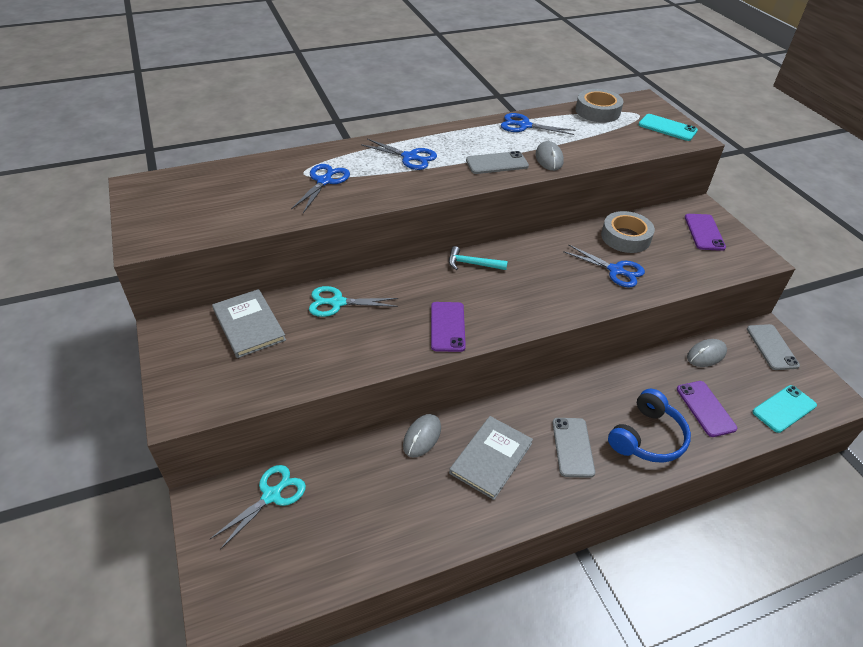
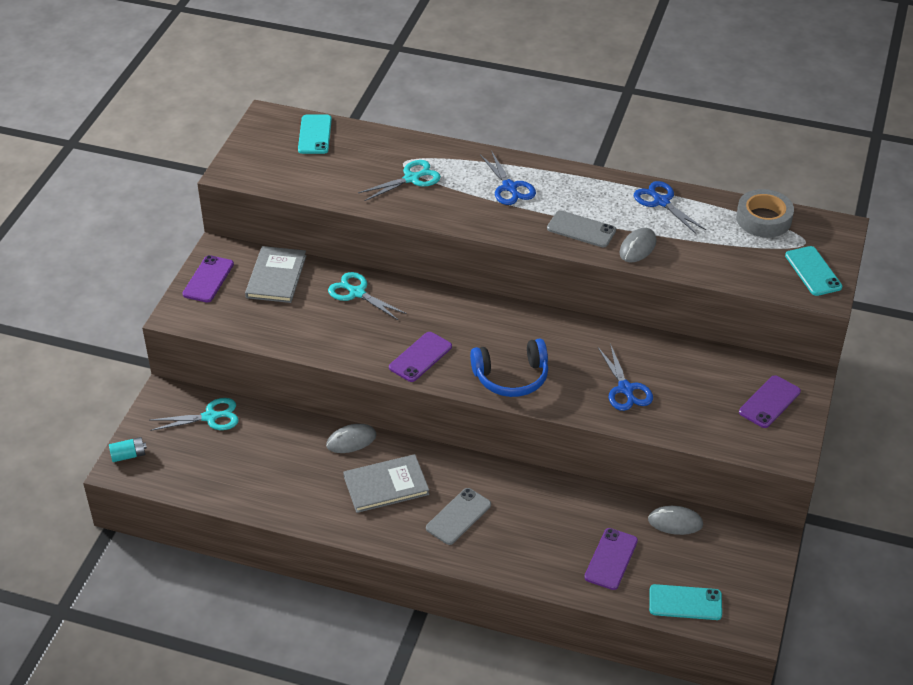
camera: 40 degrees right, 0 degrees up
(181, 360) = (208, 279): none -> purple phone
(199, 182) = (315, 135): none -> turquoise phone
(218, 593) = (128, 455): none -> turquoise battery
(324, 181) = (411, 179): blue scissors -> turquoise scissors
(472, 264) = (502, 317): turquoise hammer -> none
(625, 237) = (679, 365): grey tape -> none
(647, 437) = (529, 547): blue headphones -> blue headphones (511, 377)
(772, 347) = (753, 554): grey phone -> none

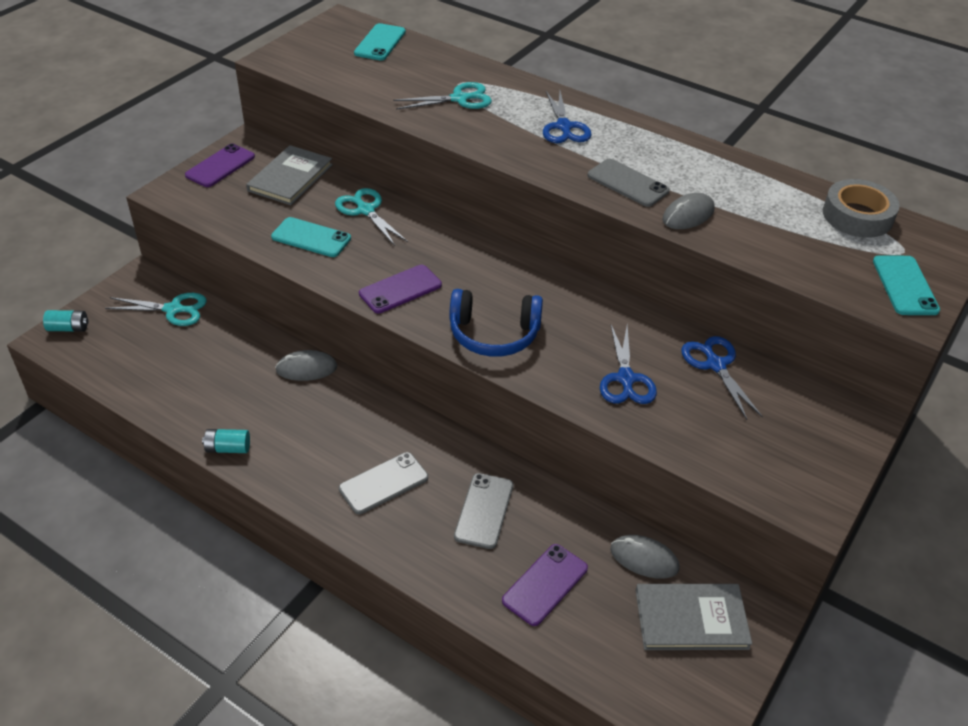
camera: 15 degrees right, 0 degrees up
(322, 520) = (228, 448): none -> turquoise battery
(386, 485) = (319, 427): grey book -> grey book (691, 619)
(544, 517) = (484, 511): none -> grey phone
(661, 202) = (736, 174): blue scissors -> blue scissors (715, 365)
(685, 602) = (619, 669): turquoise phone -> turquoise phone (311, 238)
(769, 402) = (805, 437): purple phone -> none

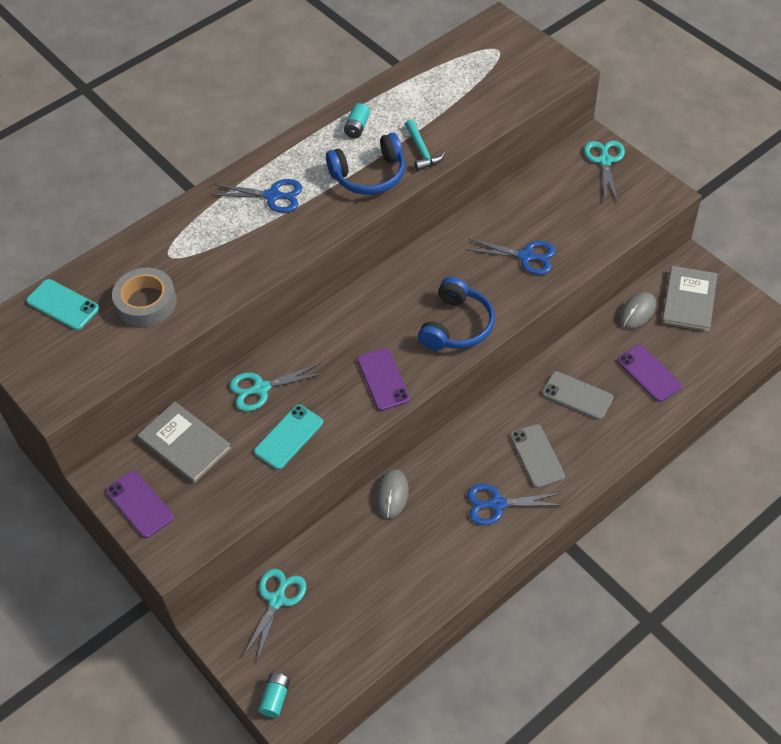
camera: 70 degrees left, 10 degrees up
(228, 448) = (473, 564): turquoise battery -> turquoise battery (357, 127)
(459, 99) = (197, 260): turquoise scissors -> turquoise scissors (605, 161)
(627, 183) = (369, 175): grey phone -> blue headphones
(688, 215) = (422, 150): grey mouse -> turquoise hammer
(715, 365) = (524, 201): blue scissors -> blue scissors (497, 504)
(857, 216) = (451, 59): grey tape -> grey tape (146, 302)
(905, 285) = (534, 62): turquoise phone -> none

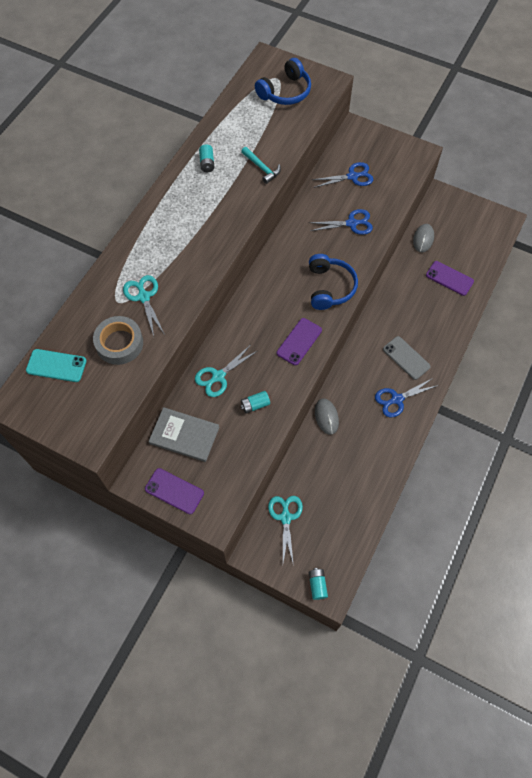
camera: 25 degrees left, 10 degrees up
(272, 196) = (172, 233): blue scissors -> blue scissors (352, 176)
(288, 437) = (255, 405): turquoise phone -> turquoise battery
(369, 175) = (234, 197): blue headphones -> blue headphones (285, 92)
(383, 379) = (299, 341): purple phone -> purple phone turned 75 degrees clockwise
(577, 396) = (412, 308): grey phone -> none
(605, 161) = (371, 140): turquoise scissors -> turquoise scissors (144, 297)
(689, 300) = (451, 221): grey book -> none

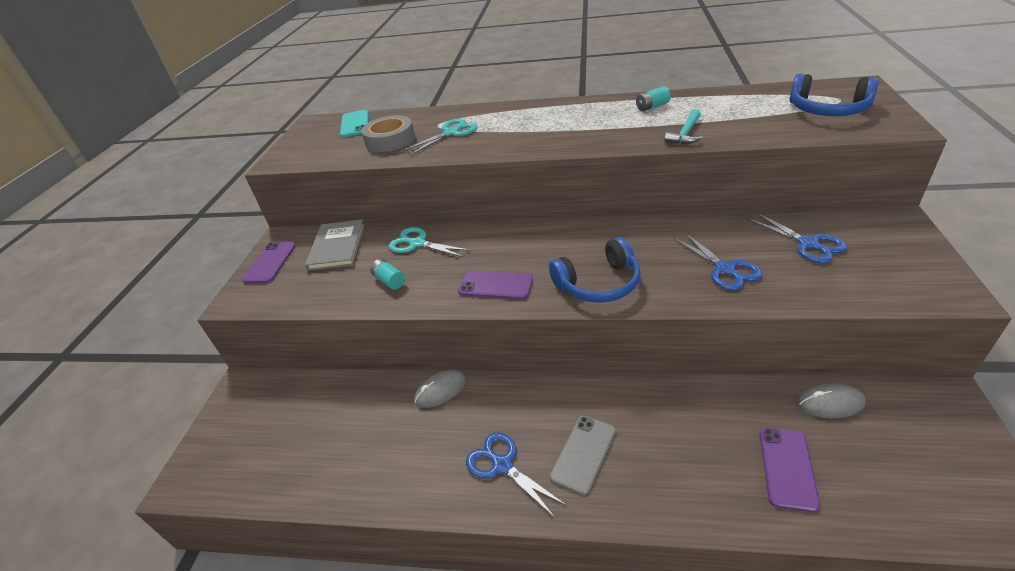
camera: 75 degrees right, 25 degrees down
(285, 517) = (287, 399): turquoise scissors -> none
(317, 585) = (193, 464): turquoise battery -> none

